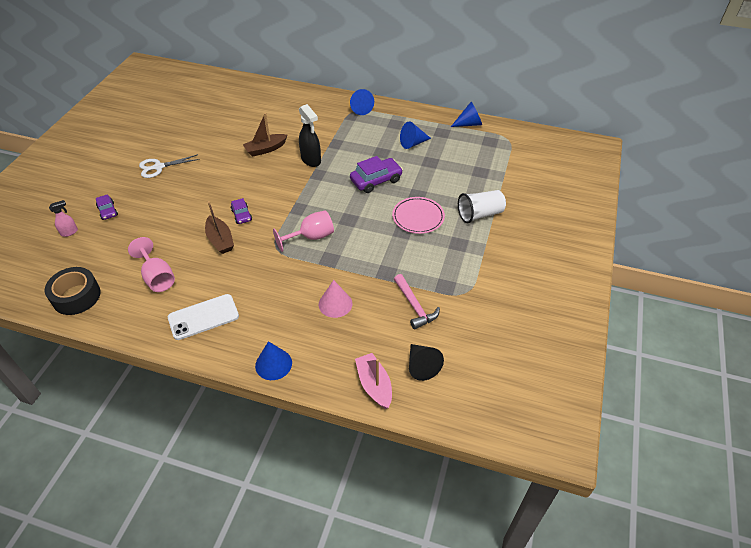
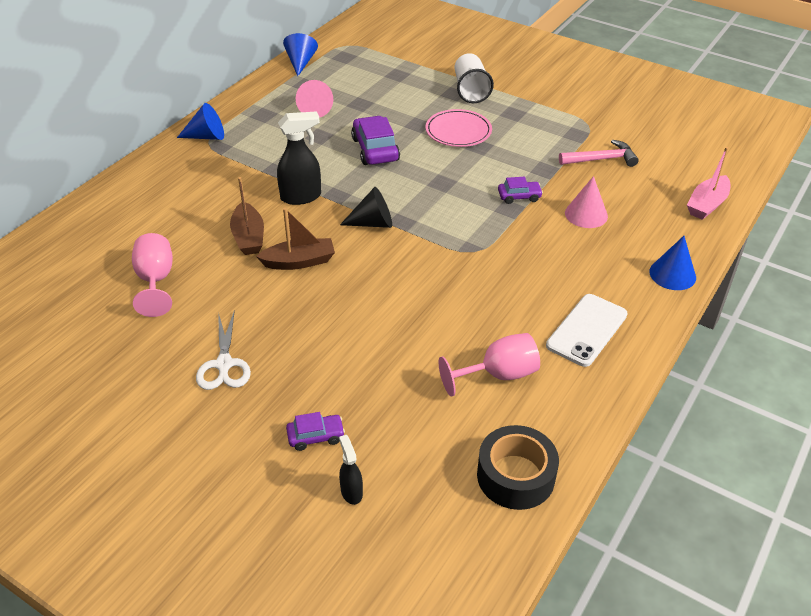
camera: 75 degrees left, 5 degrees down
(69, 232) = (351, 492): pink spray bottle -> black spray bottle
(203, 317) = (586, 330): white phone -> white phone turned 45 degrees clockwise
(220, 240) = (440, 303): brown boat -> brown boat (299, 262)
(241, 215) = (394, 276): purple car -> purple car (519, 196)
(311, 237) = (464, 218): pink goblet -> pink goblet (156, 281)
(374, 385) = (707, 204): pink boat -> pink boat turned 45 degrees counterclockwise
(413, 143) = (314, 109): blue cone -> pink cone
(421, 366) = (684, 170): black cone -> black cone (372, 223)

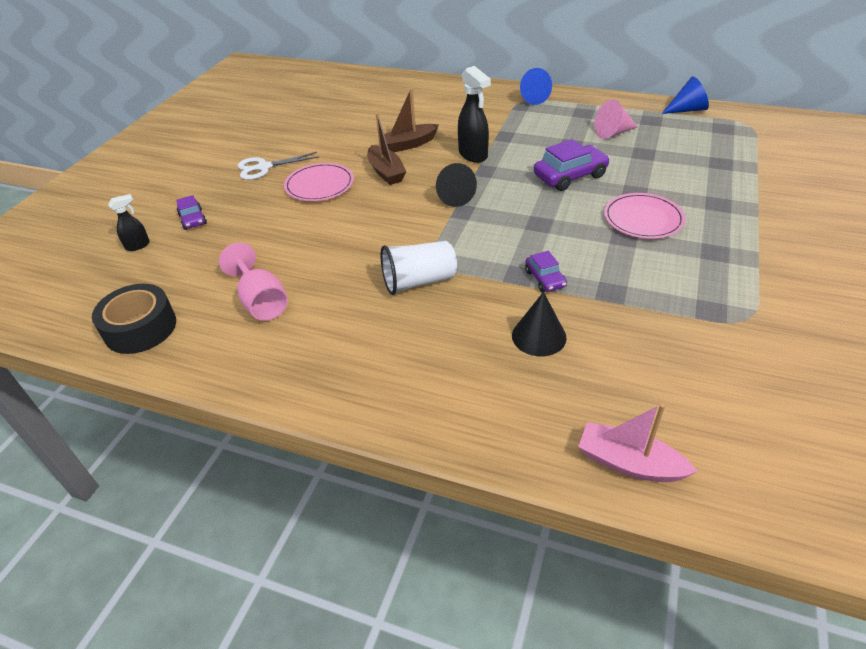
camera: 80 degrees right, 0 degrees up
(156, 281) = (346, 123): pink goblet -> none
(297, 317) = (319, 185): none -> pink plate
(470, 90) = (736, 214): white cup -> white cup (419, 281)
(586, 214) = (539, 336): pink cone -> black cone
(586, 330) = (332, 356): white phone -> none
(601, 159) = (669, 339): pink hammer -> none
(672, 274) = (450, 427): blue cone -> none

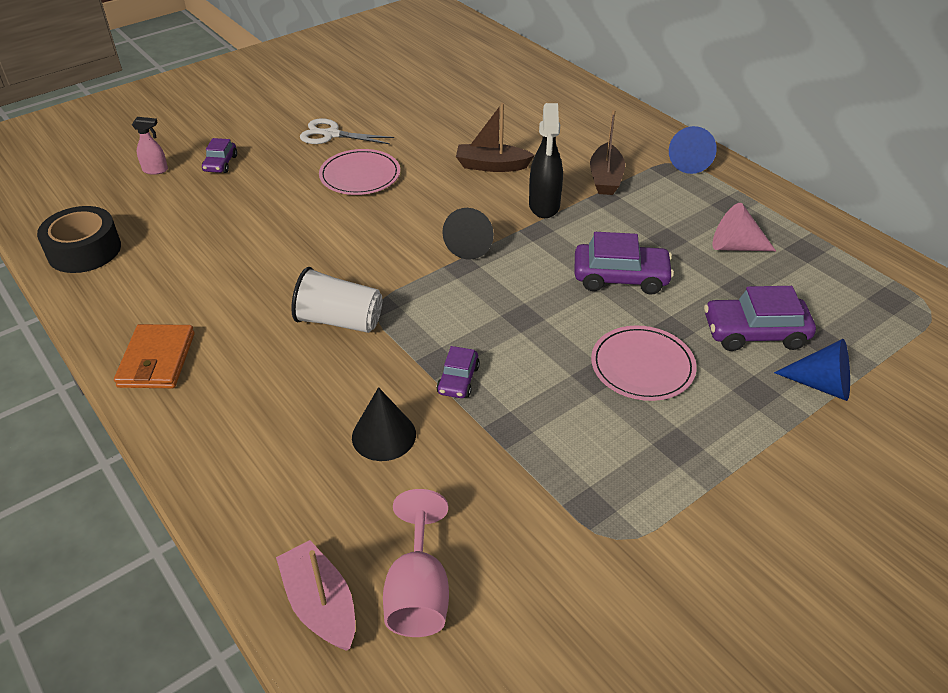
camera: 30 degrees right, 0 degrees up
(138, 245) = (155, 170): black spray bottle -> pink spray bottle
(261, 301) = (192, 272): pink goblet -> pink goblet (418, 592)
(306, 374) = (157, 360): none -> orange wallet
(386, 172) = (435, 188): brown boat -> brown boat (605, 178)
(679, 173) = (755, 333): none -> purple car
(687, 110) = (870, 255): blue cone -> blue cone (821, 385)

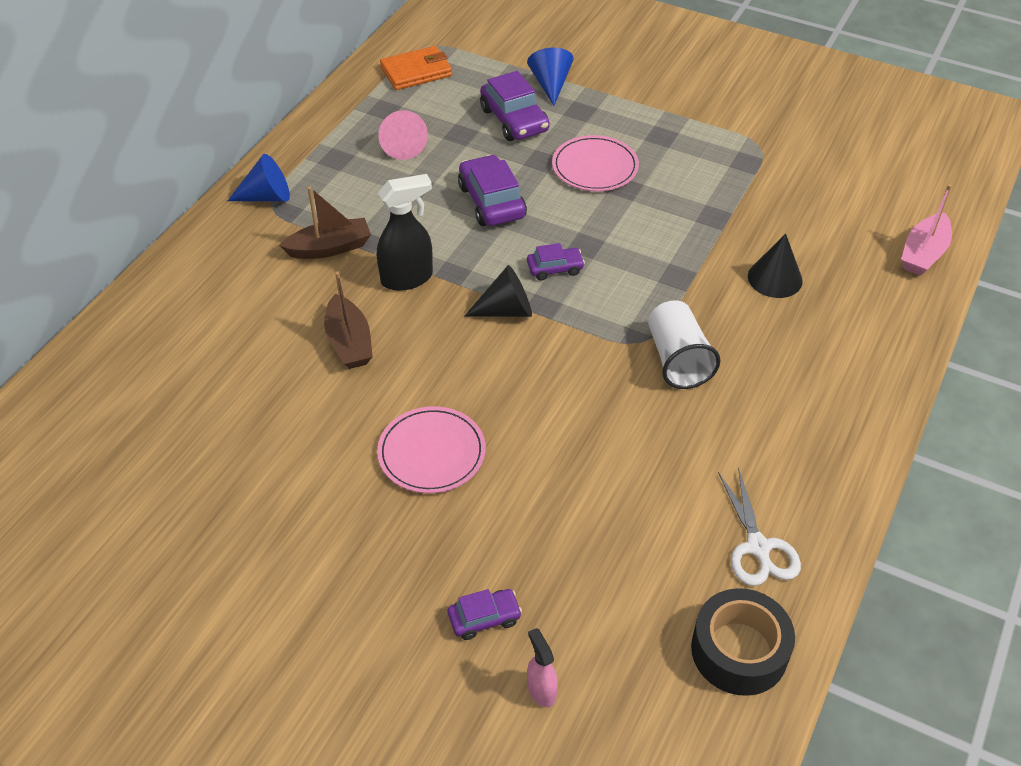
camera: 115 degrees left, 5 degrees up
(157, 360) = (825, 466): orange wallet -> orange wallet (416, 72)
(331, 134) = (350, 528): white scissors -> white scissors (758, 547)
(418, 592) = (874, 215): pink goblet -> none
(458, 380) = (687, 258): purple car -> purple car (555, 268)

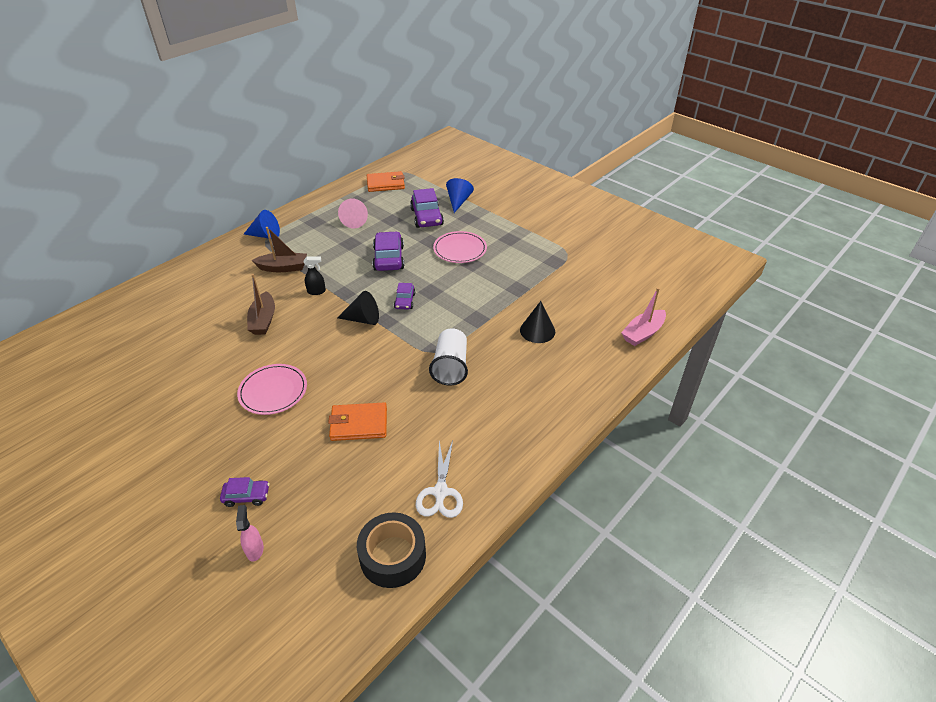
camera: 15 degrees right, 5 degrees down
(407, 278) = (316, 291): black spray bottle -> black spray bottle, size x0.56
(555, 268) = (405, 301): purple car -> purple car turned 90 degrees clockwise
(589, 475) = (359, 424): none -> orange wallet

